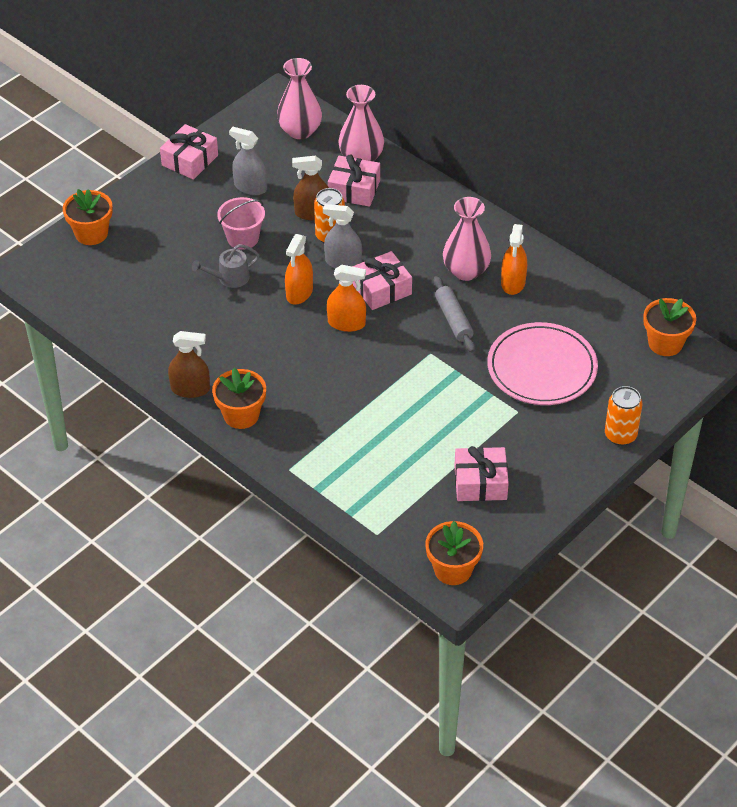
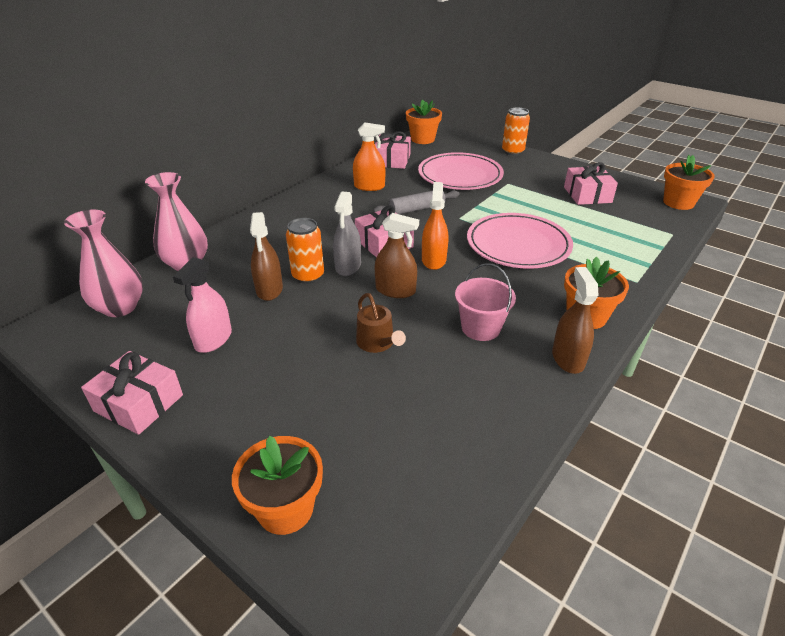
camera: 95 degrees left, 10 degrees down
(230, 278) = (377, 343): grey watering can -> brown watering can
(243, 238) = (307, 338): pink bucket -> pink bucket (480, 328)
(250, 187) = (213, 339): grey spray bottle -> pink spray bottle
(299, 293) = (395, 290): orange spray bottle -> brown spray bottle
(354, 189) = (237, 265): pink gift -> pink gift (392, 160)
(368, 392) = (518, 245): none -> pink plate
(466, 271) = (357, 205): pink vase -> none

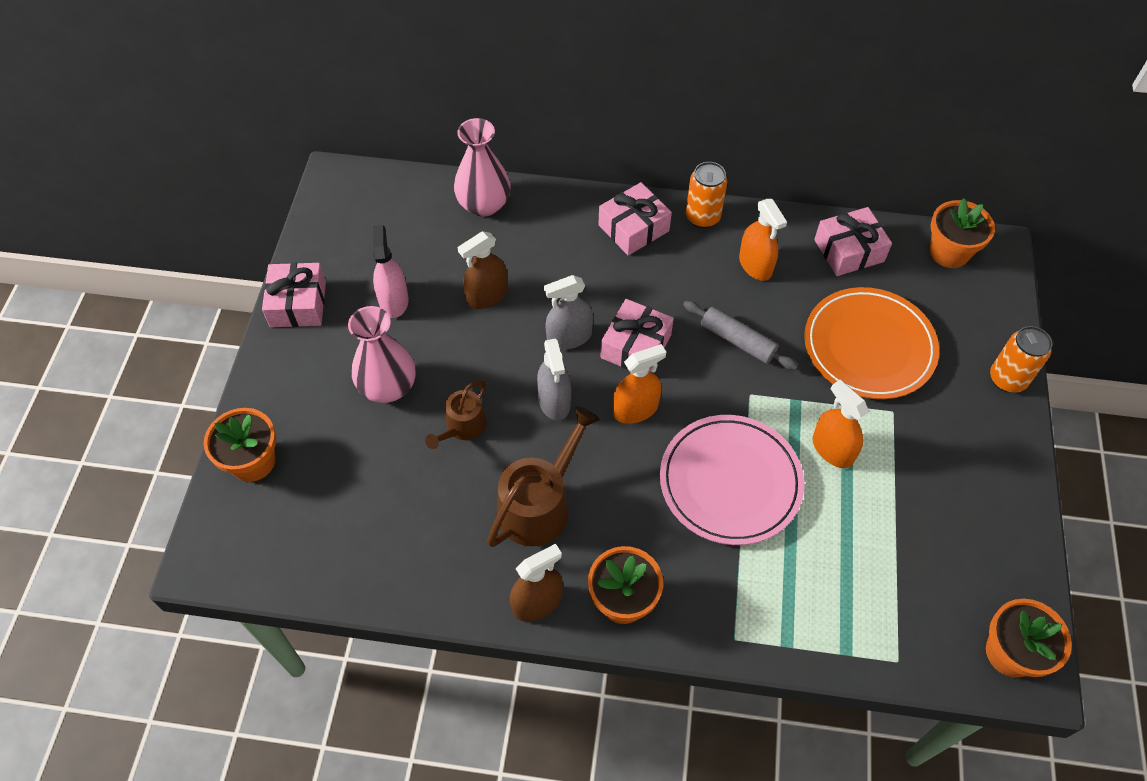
camera: 60 degrees right, 20 degrees up
(120, 307) = (393, 206): pink vase -> pink vase (388, 387)
(213, 339) = (394, 301): pink spray bottle -> pink spray bottle turned 90 degrees clockwise
(308, 276) = (529, 313): orange can -> orange can (702, 217)
(395, 290) = (554, 401): brown spray bottle -> grey spray bottle
(460, 175) = (869, 346): pink plate -> orange plate
(480, 328) = (539, 505): pink bucket -> brown watering can
(519, 206) = (832, 449): none -> orange spray bottle
(587, 195) = (937, 522): pink gift -> pink gift (633, 228)

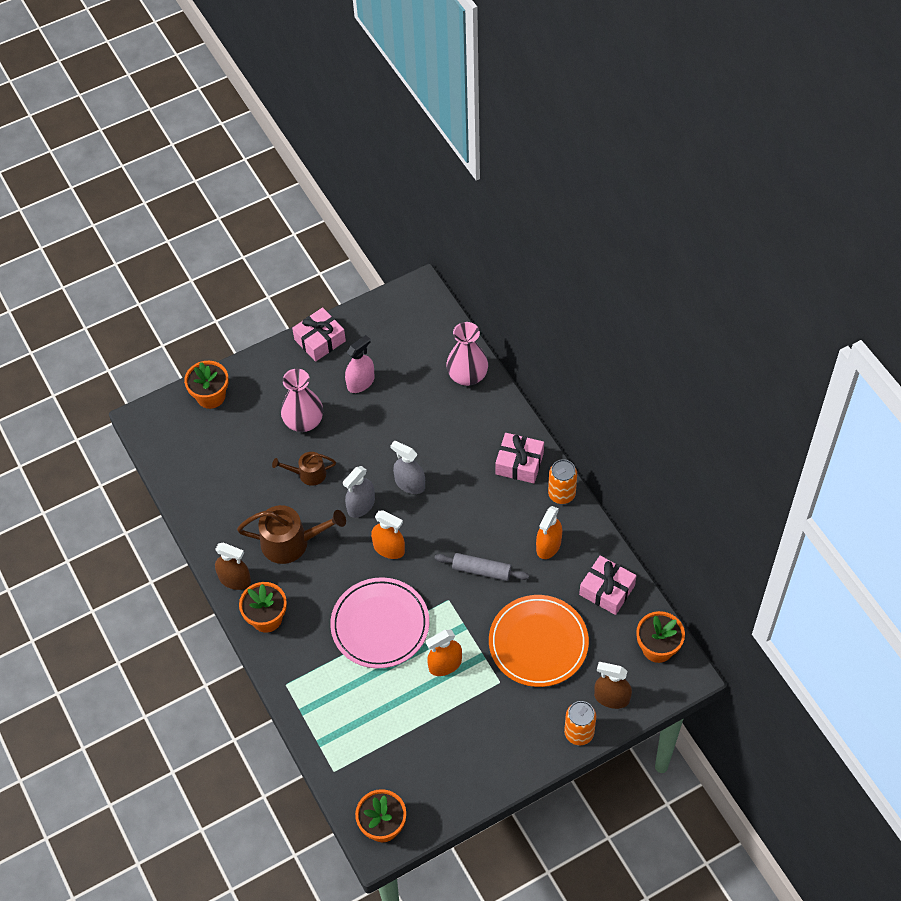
camera: 55 degrees right, 0 degrees up
(487, 296) = (403, 424): brown spray bottle -> brown spray bottle (611, 698)
(636, 346) = (432, 521): pink gift -> none
(737, 341) = (481, 570): grey rolling pin -> grey rolling pin turned 75 degrees counterclockwise
(832, 449) = (445, 664): orange spray bottle -> orange spray bottle turned 135 degrees counterclockwise

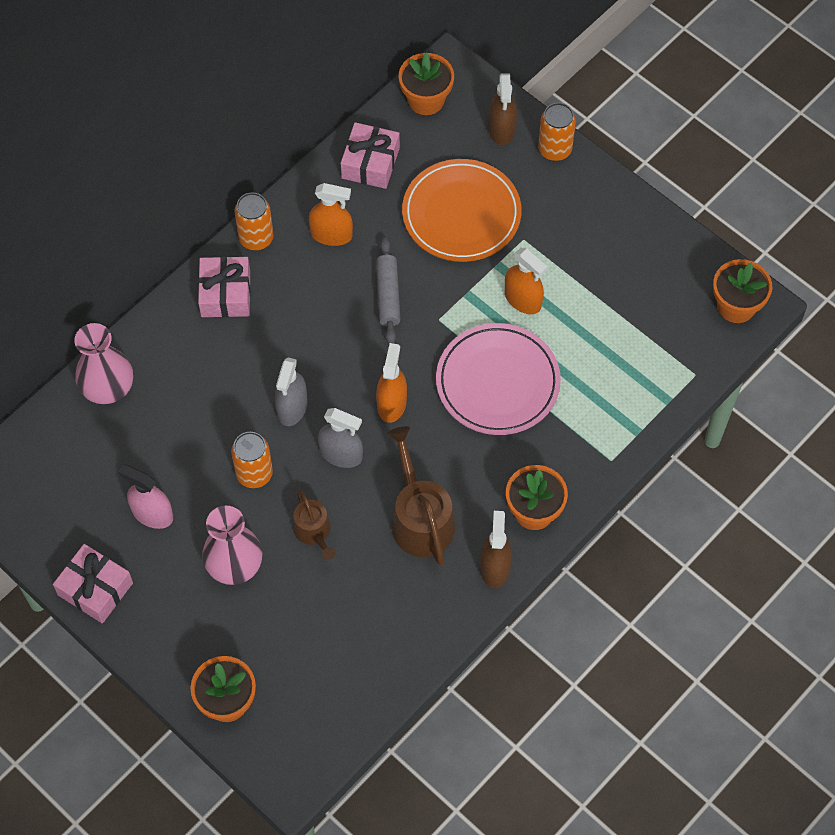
camera: 110 degrees left, 5 degrees up
(367, 448) = (254, 474): none -> orange can

